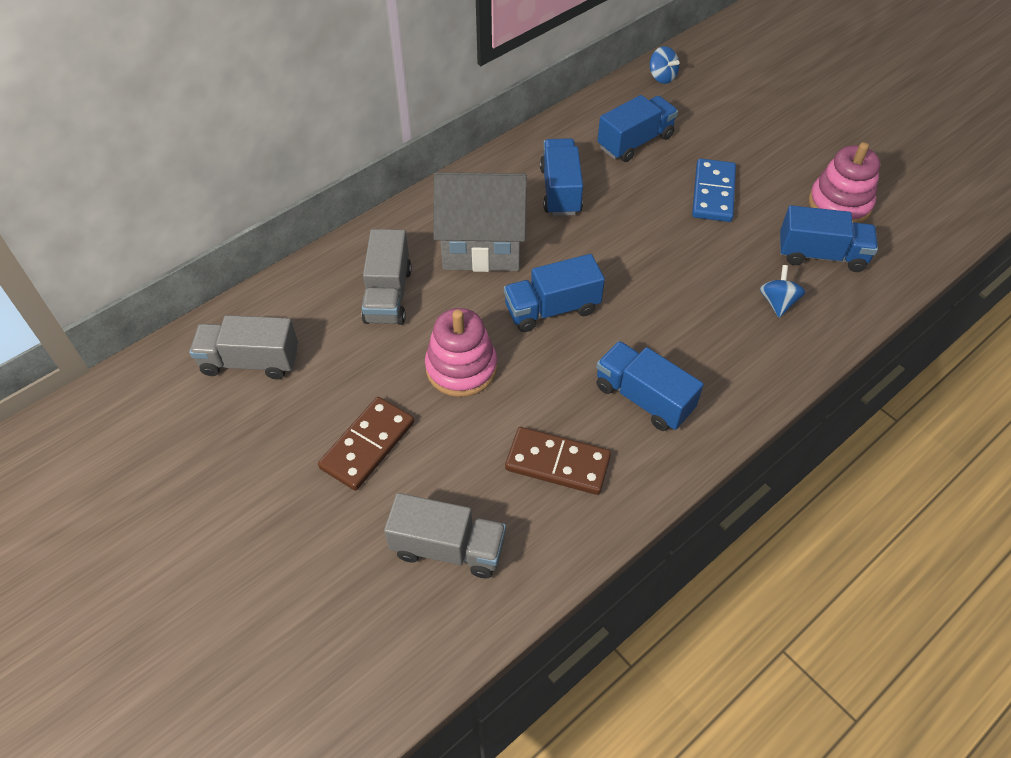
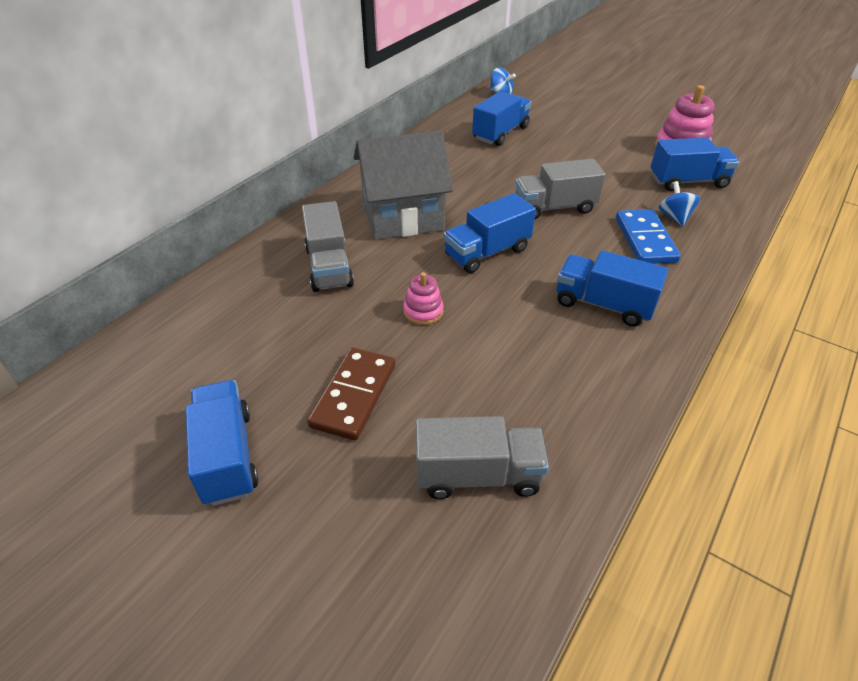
camera: 15 degrees left, 10 degrees down
(250, 361) = (203, 344): grey truck -> grey truck (554, 207)
(461, 368) = (423, 311): pink stacking toy -> pink stacking toy, size x0.56
(558, 463) = (552, 372): brown domino -> none
(560, 190) = (454, 171): blue truck -> blue truck (227, 456)
(713, 193) = (580, 156): blue domino -> blue domino (645, 240)

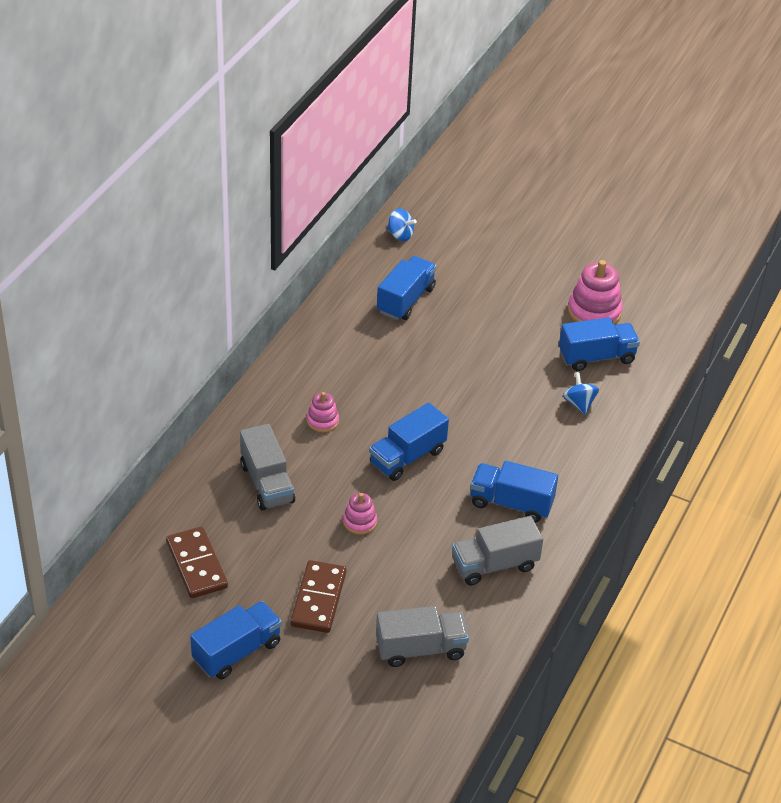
camera: 10 degrees left, 0 degrees up
(219, 344) = (196, 565): none -> brown domino
(227, 456) = (237, 652): blue truck -> blue truck turned 75 degrees clockwise
(403, 216) = (322, 421): grey house -> pink stacking toy
(554, 207) = (466, 399): grey truck -> grey truck (494, 565)
(645, 240) = (550, 432): blue domino -> none

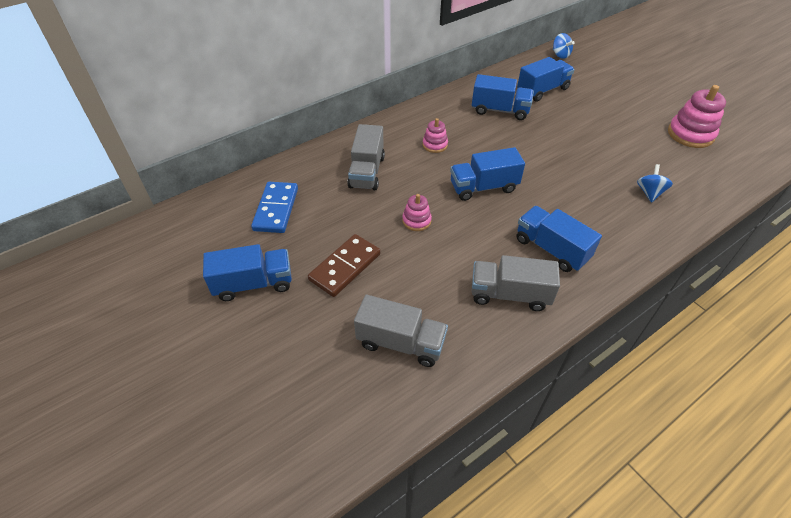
camera: 30 degrees right, 5 degrees up
(196, 565) = (276, 209): brown domino -> blue domino
(596, 357) = (679, 165): blue truck -> blue truck (500, 110)

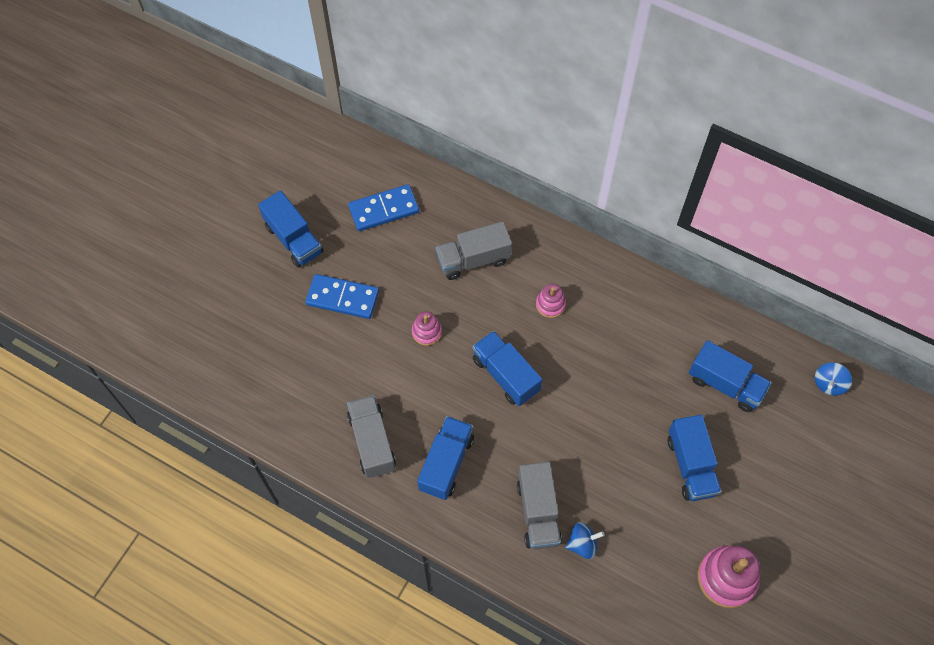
camera: 65 degrees right, 15 degrees up
(345, 267) = (342, 298): brown domino -> blue domino
(401, 343) = (284, 374): grey truck -> grey truck (538, 512)
(500, 110) = (653, 349): blue truck -> blue truck (691, 465)

